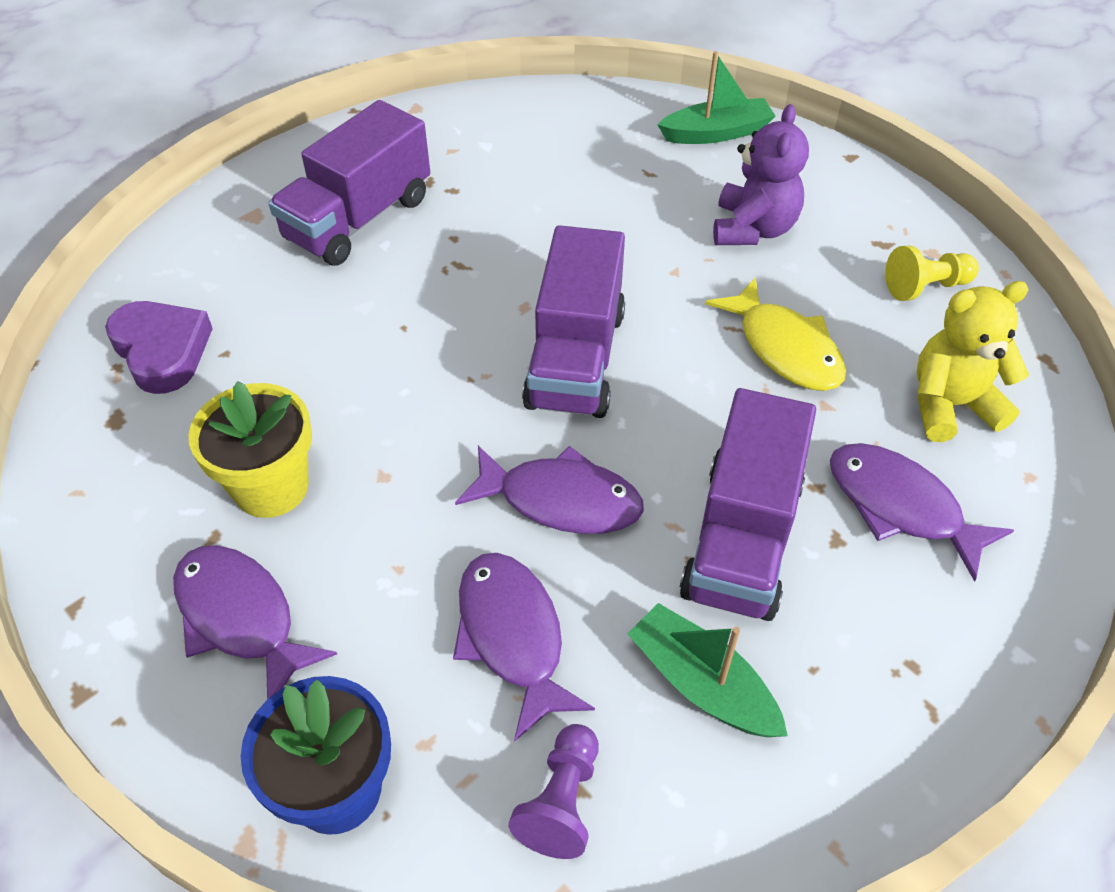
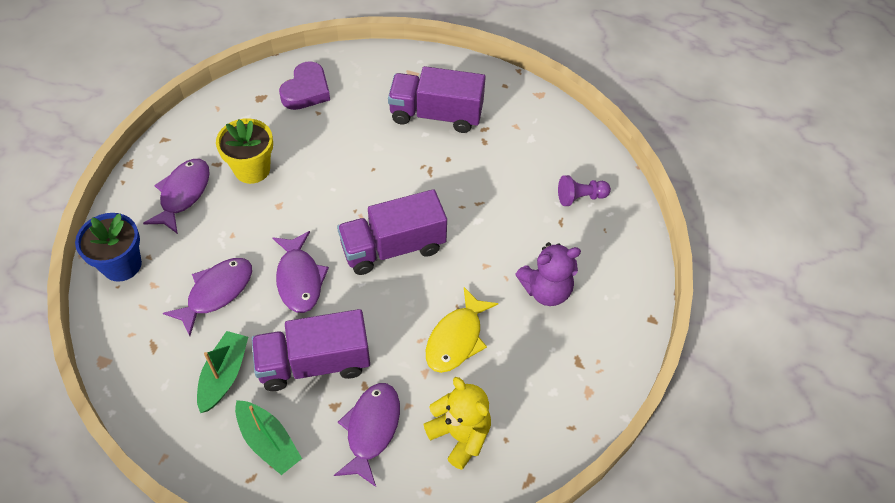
camera: 60 degrees right, 5 degrees up
(561, 801) = (146, 344): purple pawn -> purple pawn (580, 197)
(716, 133) = (622, 241): green boat -> green boat (268, 442)
(925, 287) = (553, 396): yellow pawn -> none

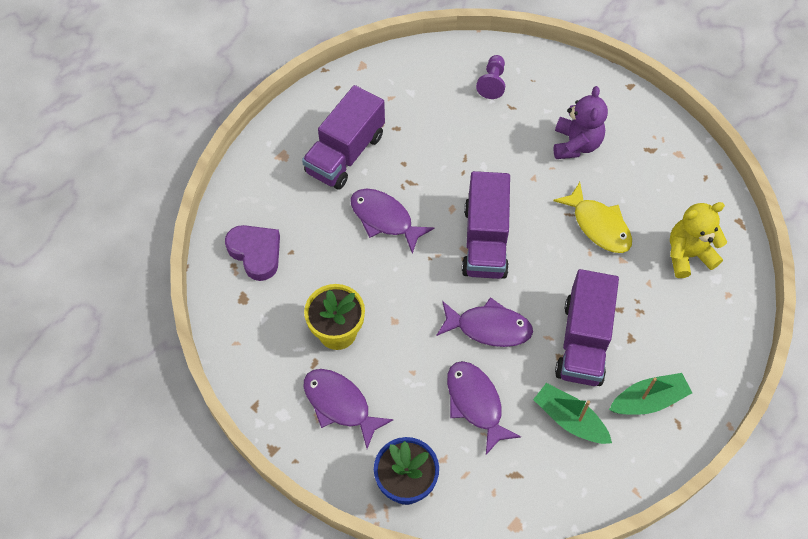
camera: 65 degrees left, 5 degrees up
(371, 429) = (662, 317): purple fish -> purple fish (384, 219)

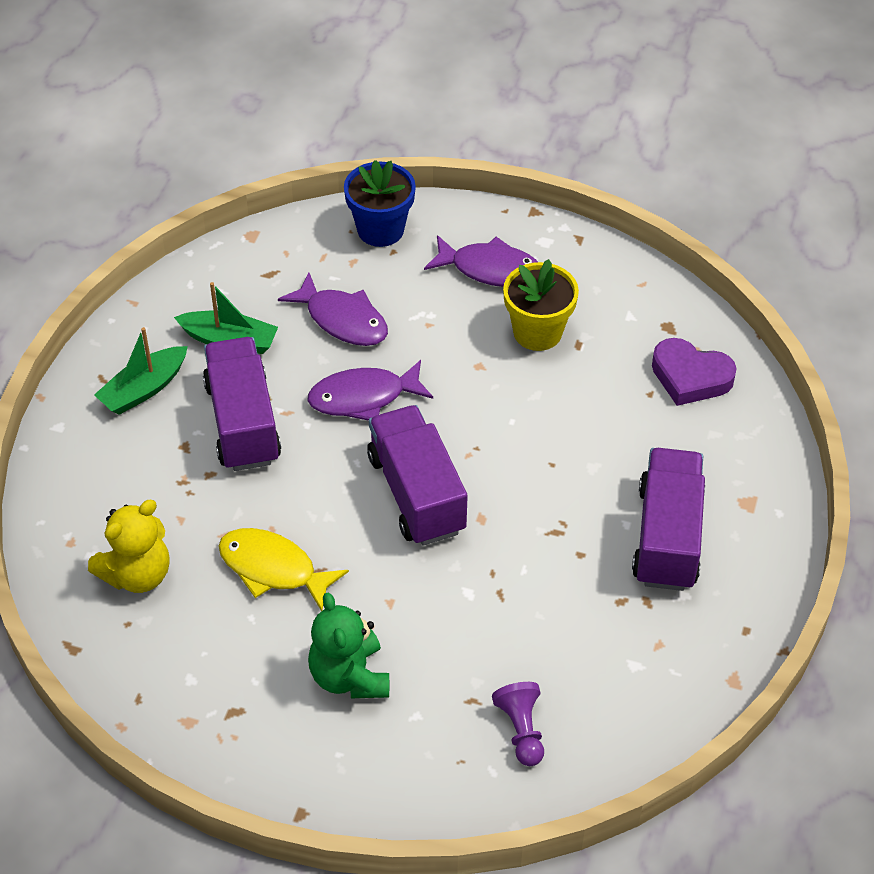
camera: 155 degrees right, 10 degrees down
(384, 219) = (561, 472): purple fish -> none
(576, 144) = (349, 676): purple teddy bear -> green teddy bear

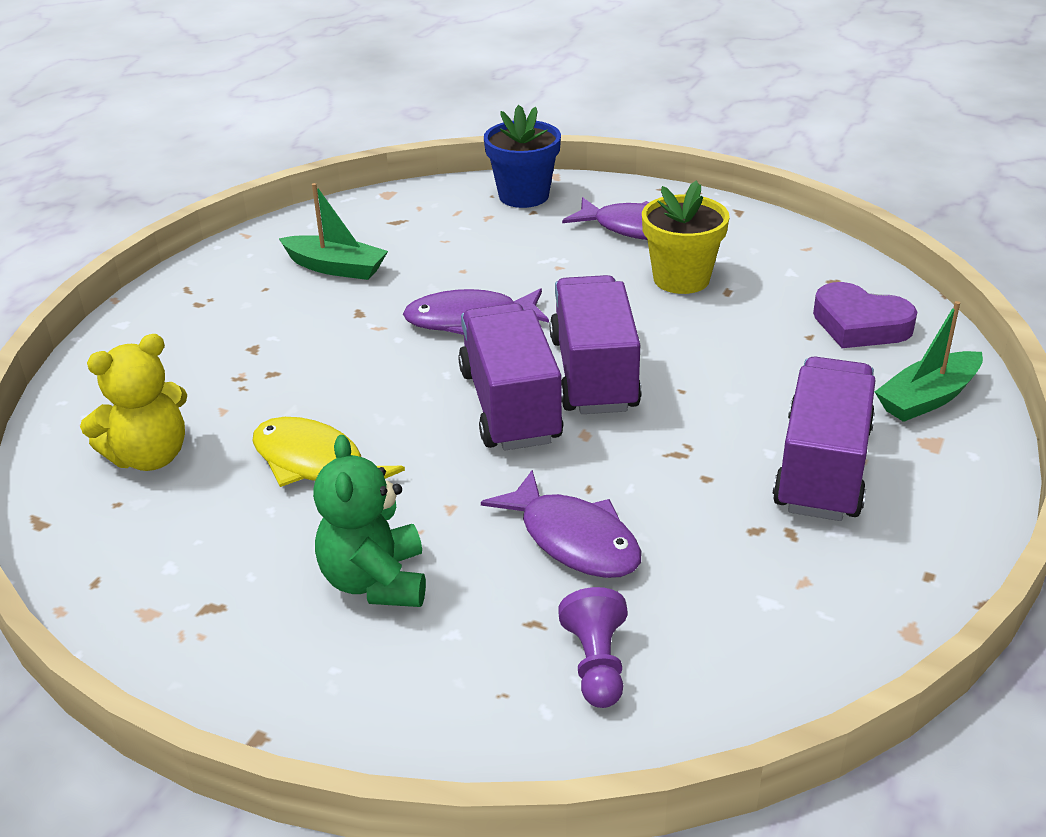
camera: 10 degrees right, 15 degrees down
(144, 389) = (228, 300): green boat -> green boat (927, 398)
(243, 422) = (326, 332): purple truck -> purple truck (593, 374)
(342, 320) = (464, 258): purple fish -> purple fish (574, 539)

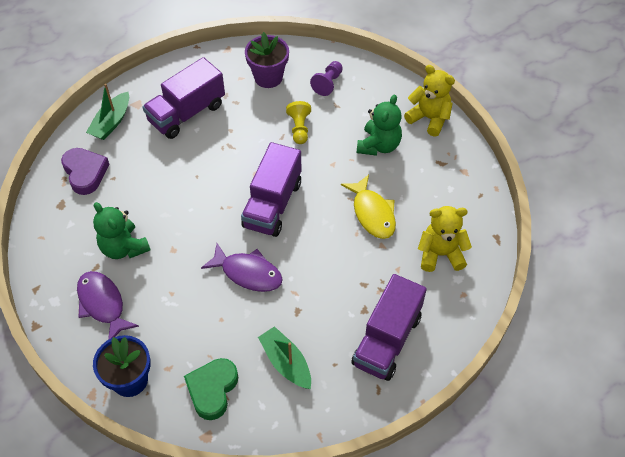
camera: 150 degrees left, 20 degrees up
(285, 695) = (429, 118): none -> yellow teddy bear
(414, 221) = (212, 389): none -> green heart
(574, 539) = (299, 128): purple fish -> yellow pawn
(593, 374) = (223, 204): purple truck -> purple truck (387, 340)
(681, 279) = (124, 247): yellow flower pot -> green teddy bear
(746, 612) = (268, 77): none -> purple flower pot
(927, 398) = (111, 122): green boat -> green boat turned 120 degrees clockwise

